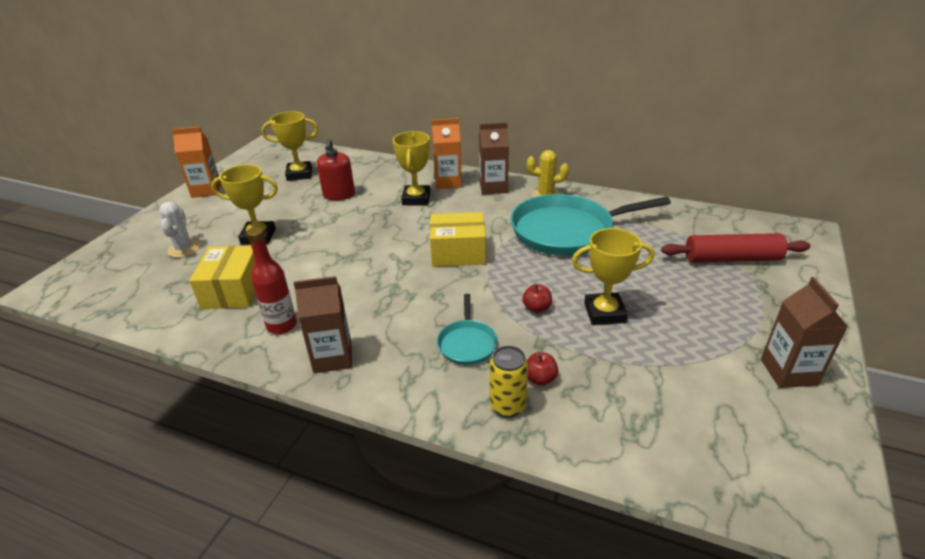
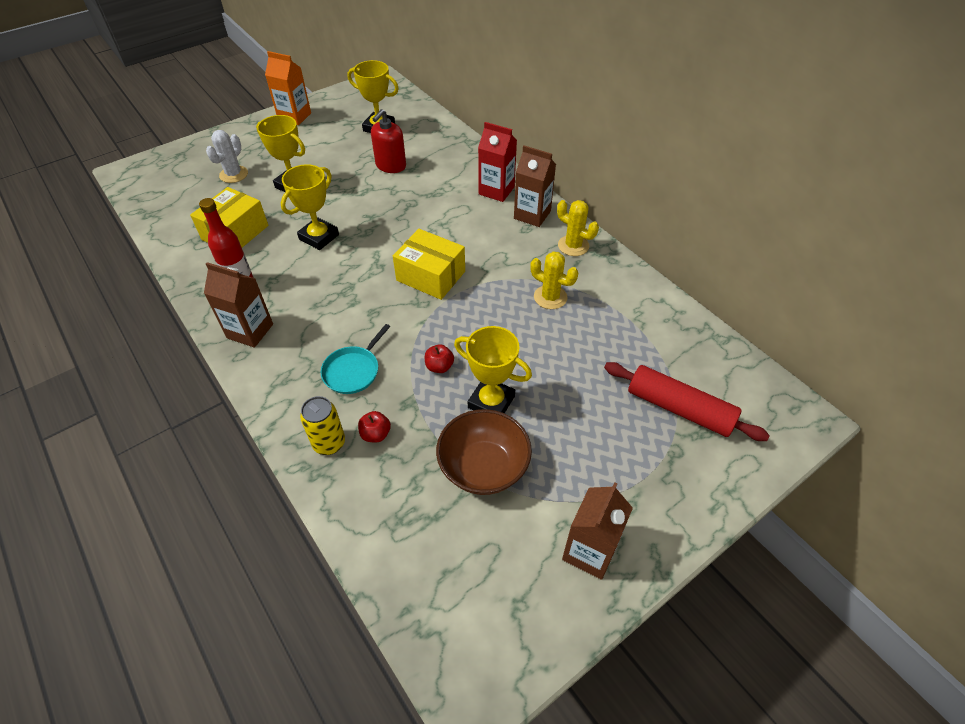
camera: 30 degrees right, 15 degrees up
(416, 199) = (450, 198): yellow trophy -> yellow trophy (319, 237)
(448, 182) = (496, 190): orange carton -> red carton
(567, 230) = (550, 297): turquoise pan -> yellow cactus
(651, 358) = (483, 467): none -> brown bowl

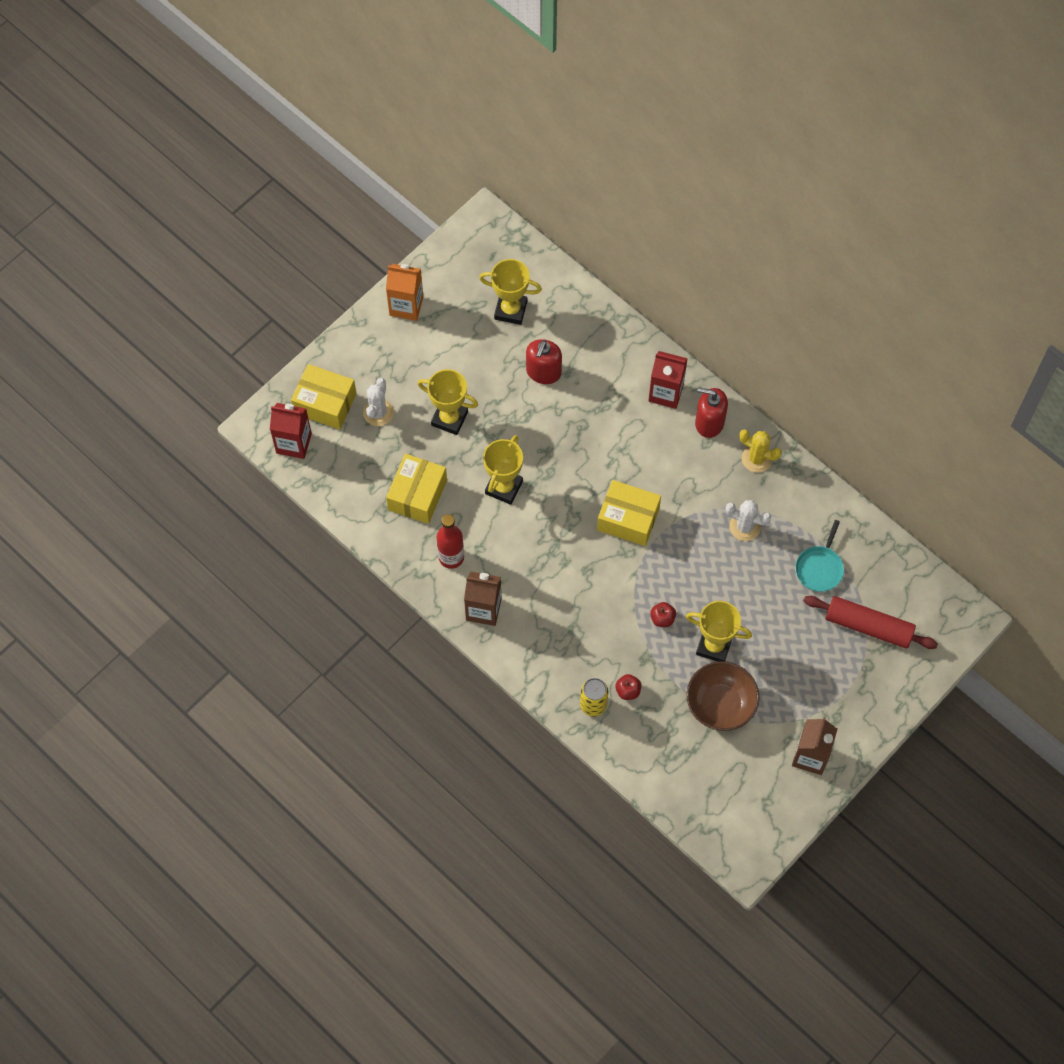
camera: 10 degrees left, 15 degrees up
(148, 185) = (294, 443): none -> red carton
(192, 164) = (325, 403): none -> yellow box
(353, 371) = (590, 635): turquoise pan -> turquoise pan (819, 568)
(532, 215) = (709, 422): brown carton -> red soap dispenser
(550, 297) = (745, 527): yellow cactus -> white cactus

